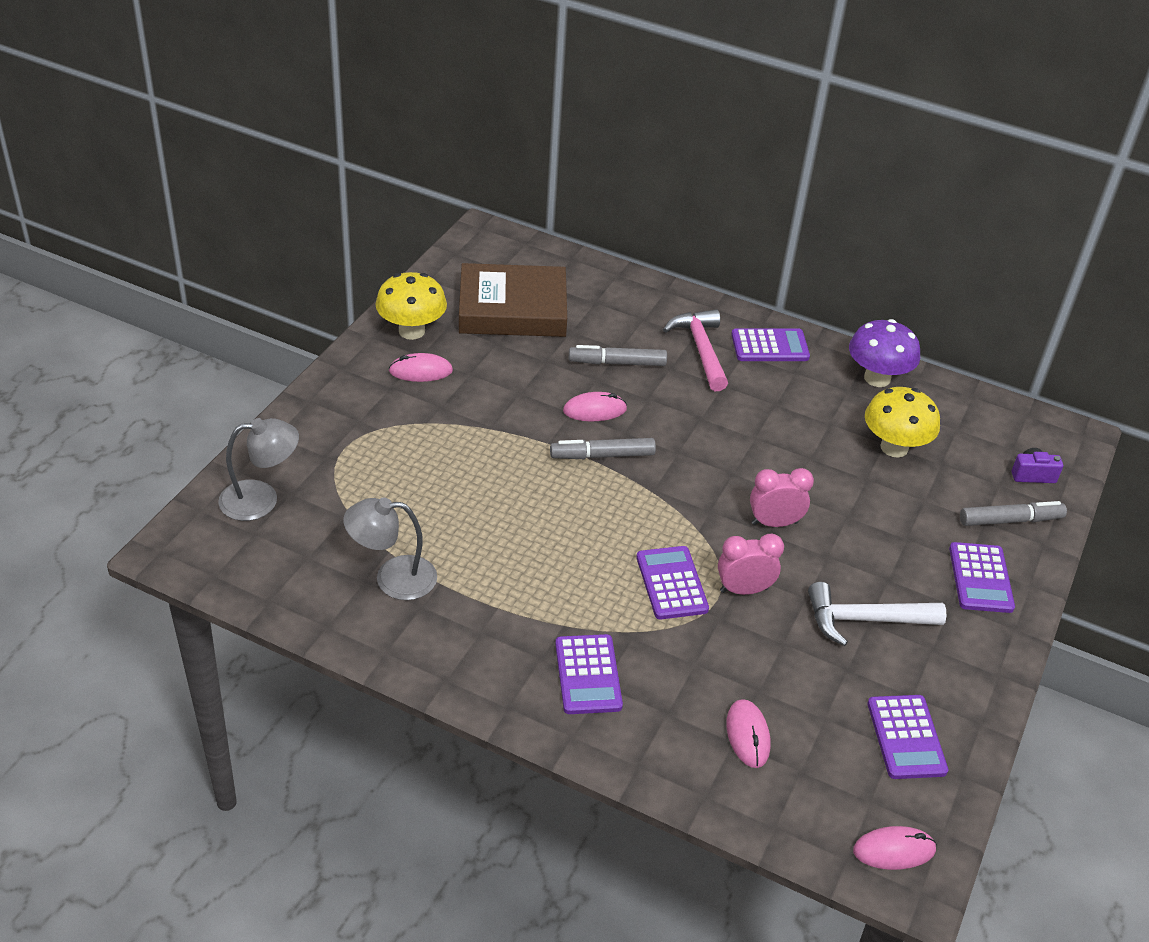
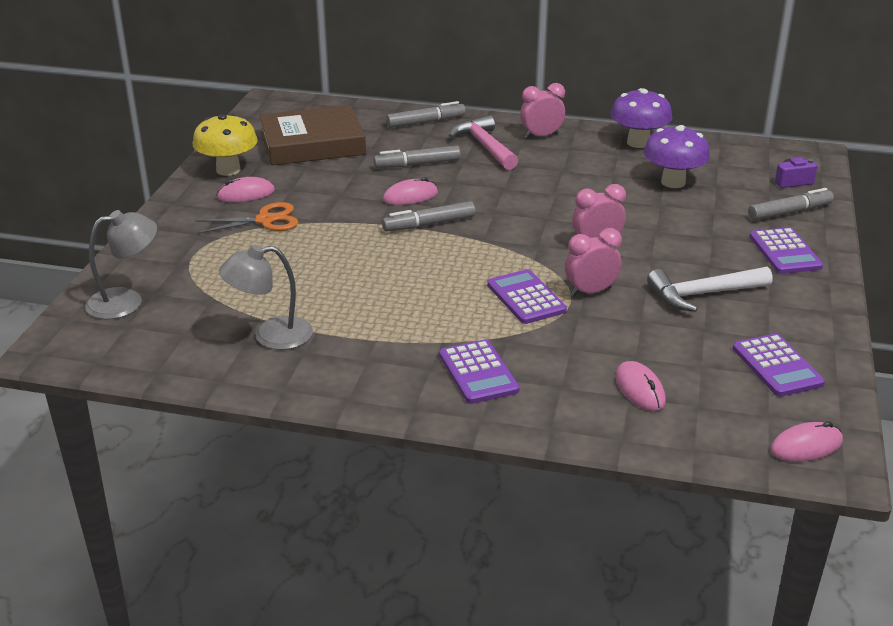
camera: 10 degrees left, 10 degrees down
(431, 414) = (265, 220): none -> orange scissors
(647, 299) = (426, 122): none -> grey marker
(769, 346) = (541, 136): purple calculator -> pink clock
(894, 447) = (673, 182): yellow mushroom -> purple mushroom

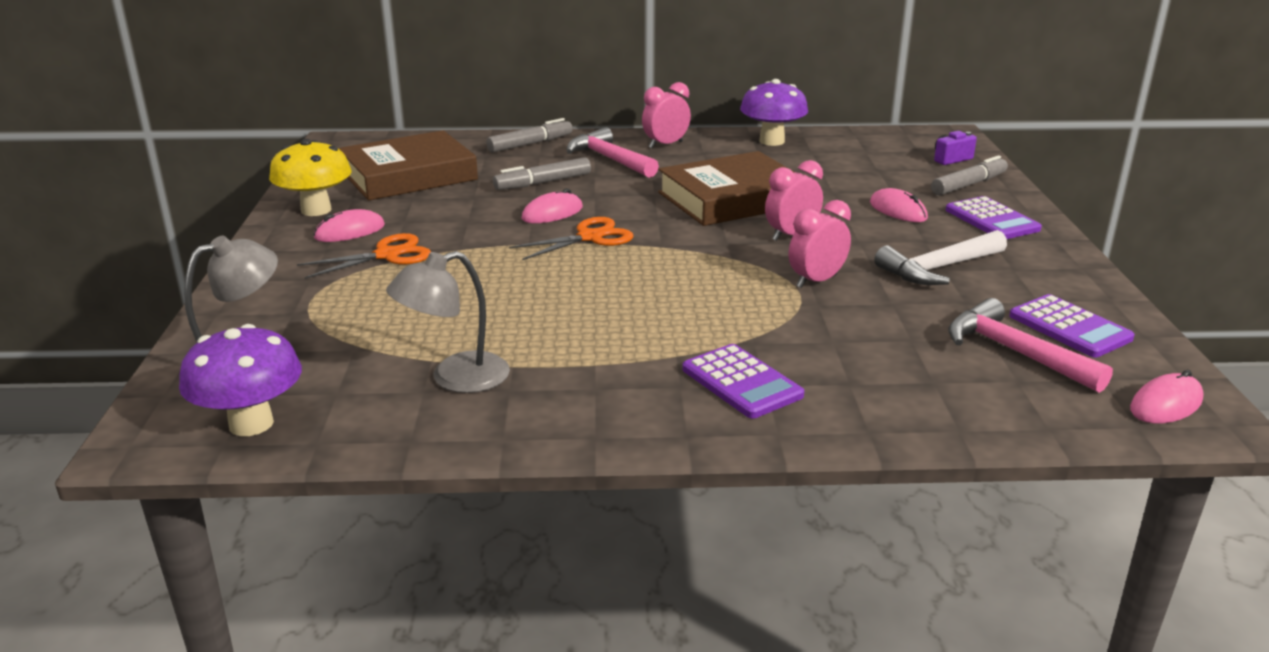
camera: 15 degrees left, 5 degrees down
(429, 224) = (590, 237): grey marker -> orange scissors
(526, 298) = (747, 296): purple calculator -> none
(567, 201) = (732, 199): none -> brown book
(639, 389) = (940, 373): pink mouse -> pink mouse (898, 210)
(673, 182) = (832, 171): purple mushroom -> purple mushroom (251, 424)
(713, 381) = (1014, 352): none -> pink hammer

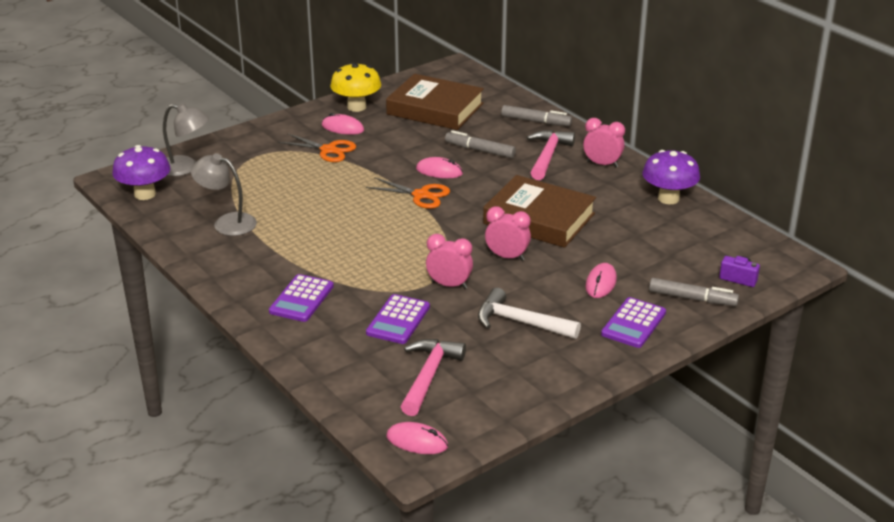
camera: 55 degrees right, 5 degrees up
(1069, 327) = (486, 389): purple calculator -> purple calculator (398, 320)

